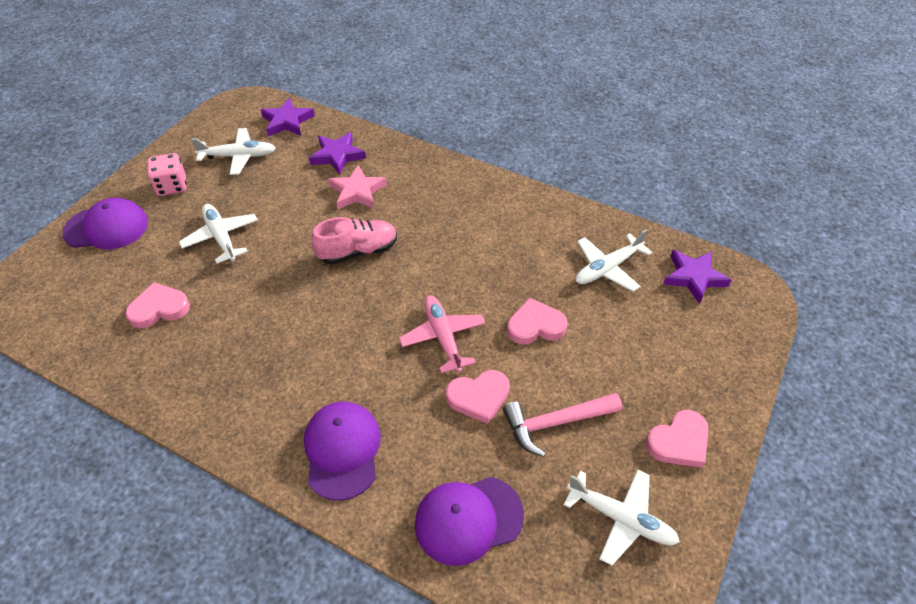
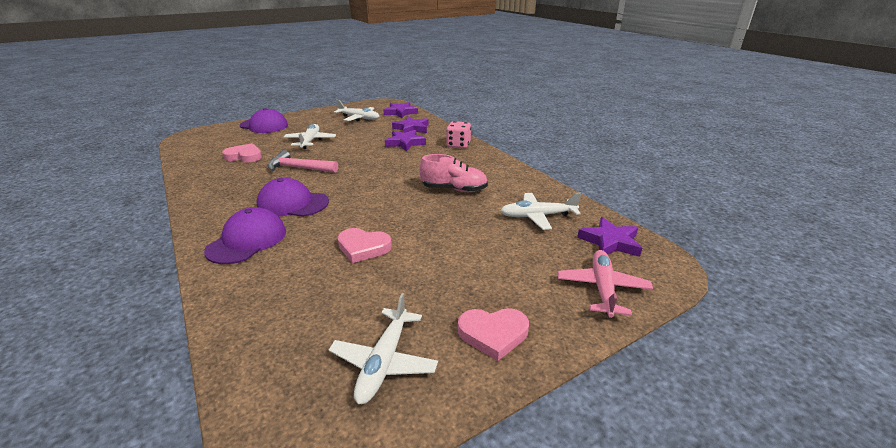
camera: 30 degrees right, 20 degrees down
(172, 186) = (313, 120): pink dice -> pink dice (458, 145)
(357, 191) = (405, 143): pink star -> purple star
(358, 251) = (374, 164): pink shoe -> pink shoe (454, 189)
(443, 337) = (377, 212): pink plane -> pink plane (602, 288)
(468, 519) = (272, 307): purple cap -> purple cap (293, 203)
(535, 326) = (447, 227): pink heart -> none
(555, 423) = (401, 281): pink hammer -> pink hammer (299, 168)
(620, 518) = (384, 361): white plane -> white plane turned 45 degrees clockwise

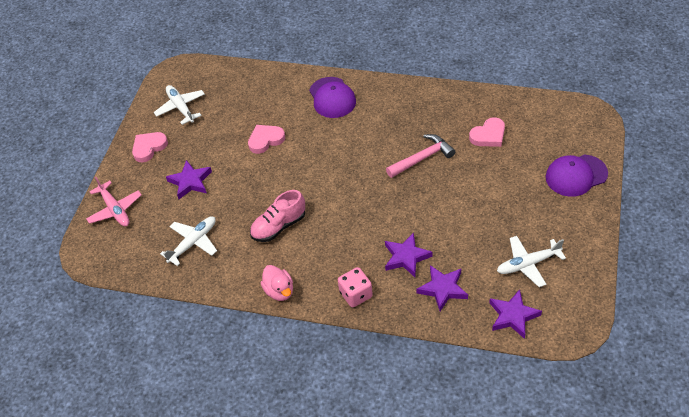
camera: 140 degrees right, 20 degrees up
(293, 203) = (359, 132): purple cap -> none
(310, 141) = (486, 191): white plane -> none
(502, 165) = (279, 291): none -> pink duck
(610, 242) = (130, 252): purple star -> purple star (190, 182)

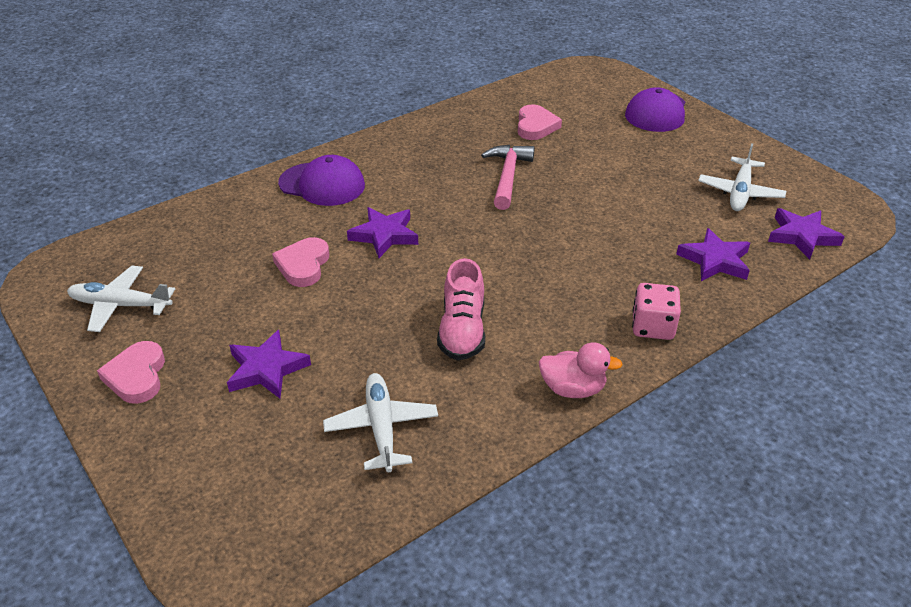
camera: 55 degrees left, 10 degrees down
(115, 209) = (193, 481): pink plane -> none
(406, 257) = (638, 260): purple star -> purple star (384, 235)

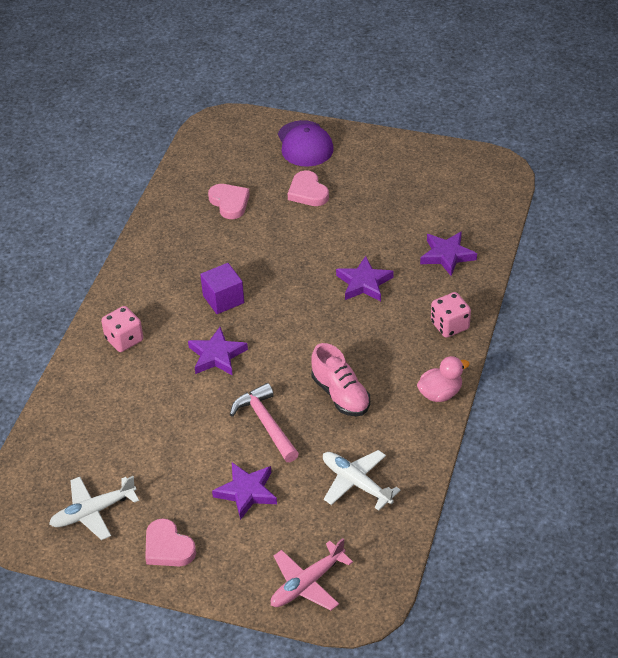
camera: 35 degrees left, 5 degrees up
(212, 502) = (307, 583): none -> pink plane
(303, 265) = (186, 410): pink heart -> pink heart (308, 192)
(322, 184) = (124, 340): purple cap -> pink dice
(444, 194) = (223, 299): none -> purple cube
(508, 177) = (253, 260): pink hammer -> pink hammer (266, 423)
(740, 192) = (419, 190): white plane -> none
(802, 236) = (484, 207): purple star -> purple star (364, 283)

